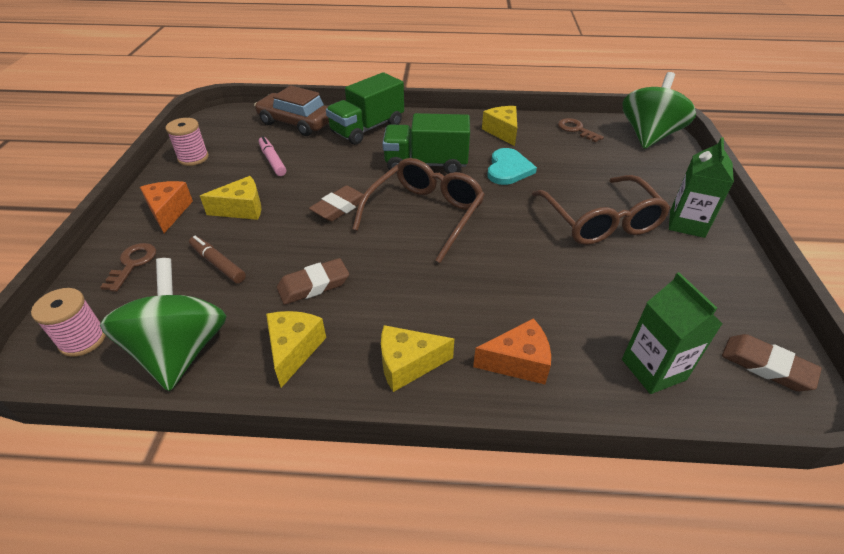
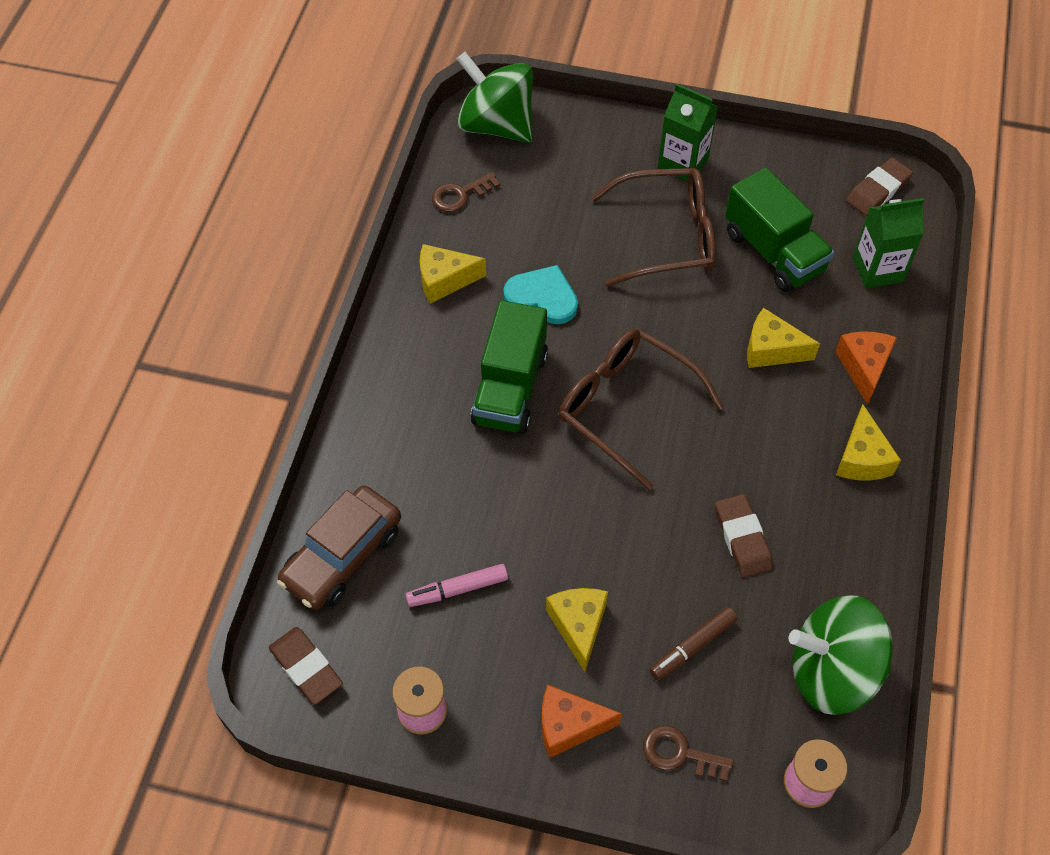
camera: 80 degrees left, 15 degrees up
(294, 350) = (837, 559): yellow cheese -> yellow cheese (771, 350)
(339, 207) = (595, 503): brown eraser -> brown eraser (306, 668)
(367, 128) = (390, 451): green truck -> green truck (773, 252)

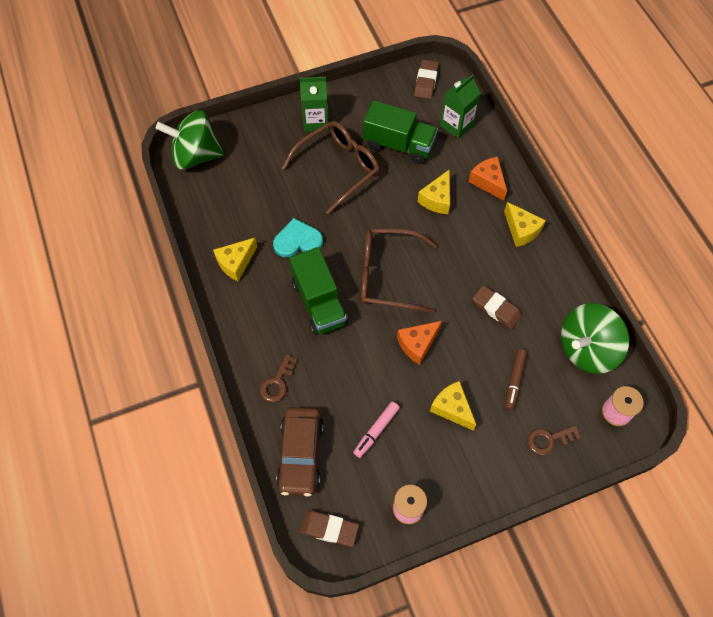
camera: 35 degrees left, 5 degrees up
(460, 195) = (206, 208): brown key -> brown key (277, 382)
(569, 726) = (486, 463): orange cheese -> orange cheese (417, 344)
(771, 350) = (437, 199): yellow cheese -> yellow cheese turned 45 degrees counterclockwise

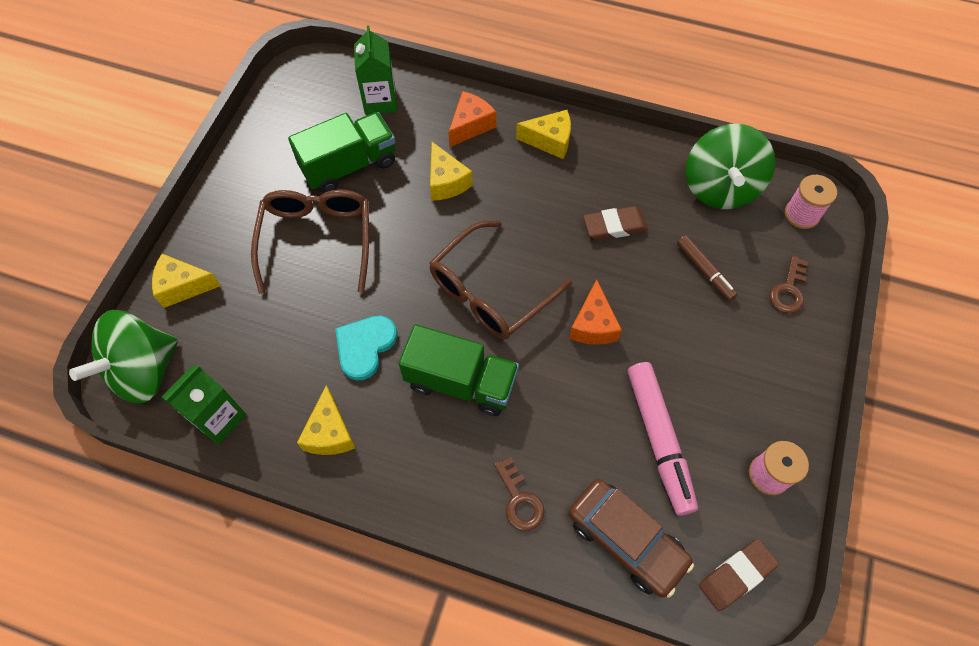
camera: 50 degrees left, 0 degrees up
(315, 121) = (236, 217): green carton -> green carton (219, 418)
(376, 431) = (659, 440): pink marker -> pink marker, size x1.73
(426, 82) = (302, 87): brown eraser -> none
(452, 408) = (690, 348): yellow cheese -> yellow cheese (183, 286)
(488, 182) = (470, 125): orange cheese -> orange cheese turned 120 degrees clockwise

